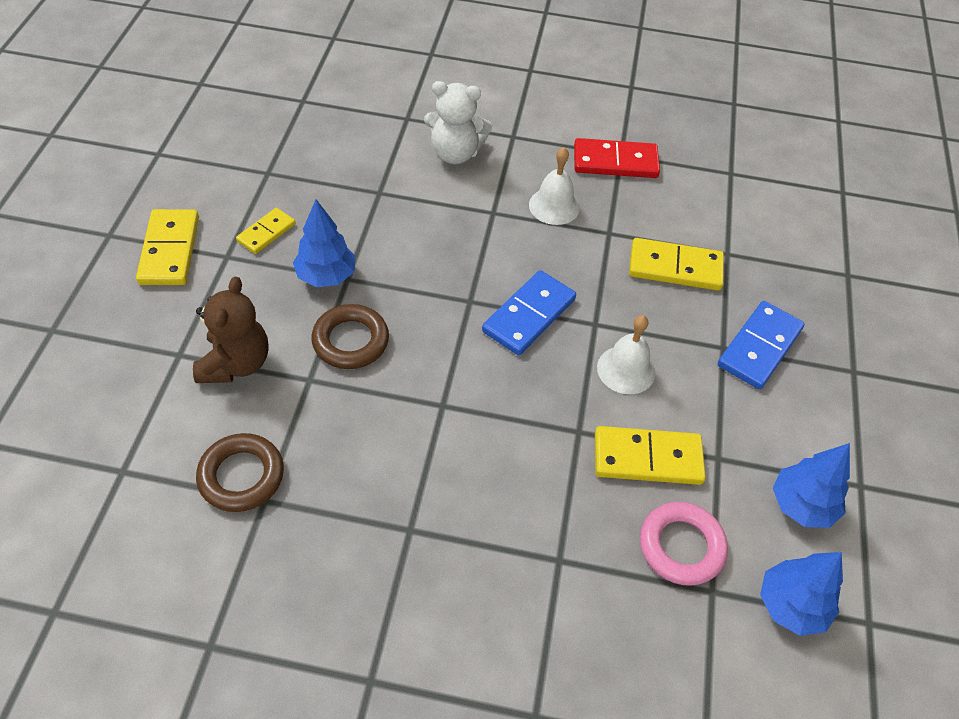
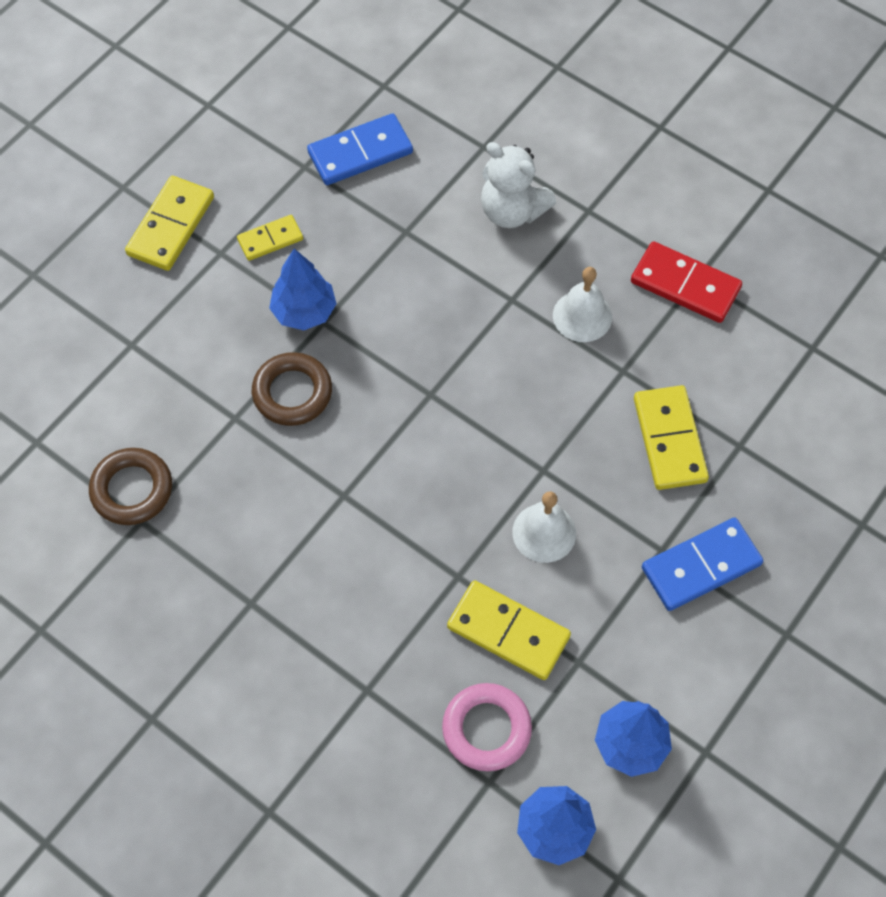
camera: 30 degrees right, 10 degrees up
(236, 363) = (177, 374): brown teddy bear -> none
(529, 315) = (481, 434): blue domino -> blue domino (360, 153)
(675, 267) = (669, 440): yellow domino -> yellow domino turned 45 degrees clockwise

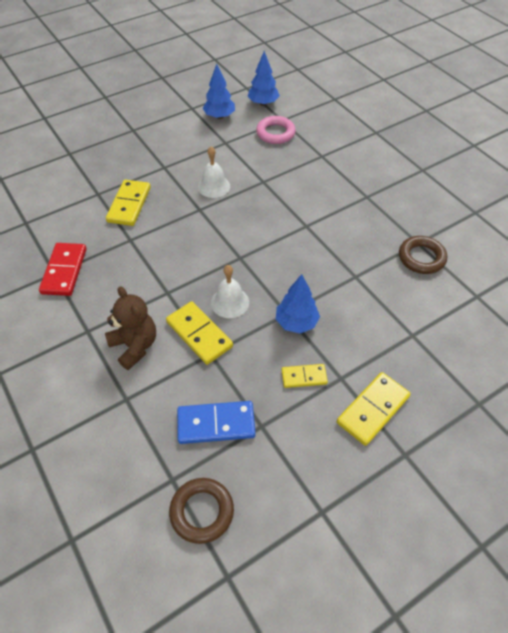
camera: 160 degrees left, 10 degrees down
(292, 393) = (318, 280): brown ring -> brown ring (202, 511)
(508, 632) = (250, 158): yellow domino -> yellow domino (199, 334)
(512, 211) = (135, 346): white teddy bear -> brown teddy bear
(582, 316) = (133, 272): white bell -> white bell (230, 302)
(685, 285) = (64, 271): red domino -> red domino turned 45 degrees clockwise
(701, 566) = (151, 158): blue domino -> none

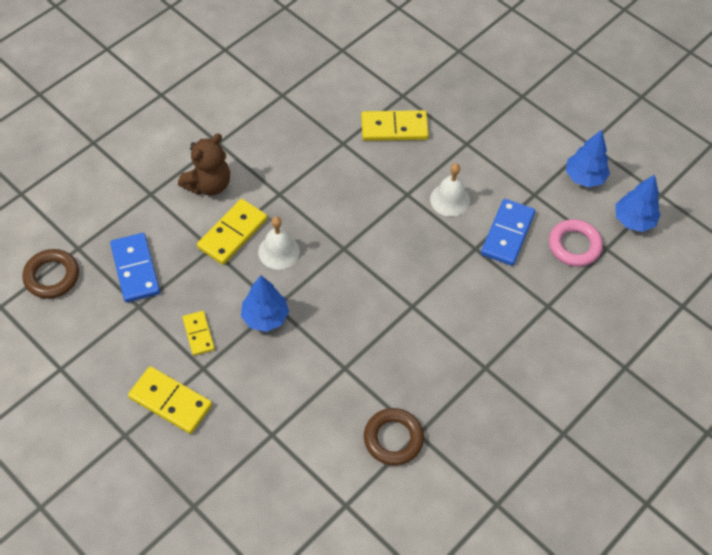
camera: 75 degrees right, 5 degrees up
(64, 271) = (286, 102): red domino -> none
(255, 163) = (507, 234): none -> blue domino

